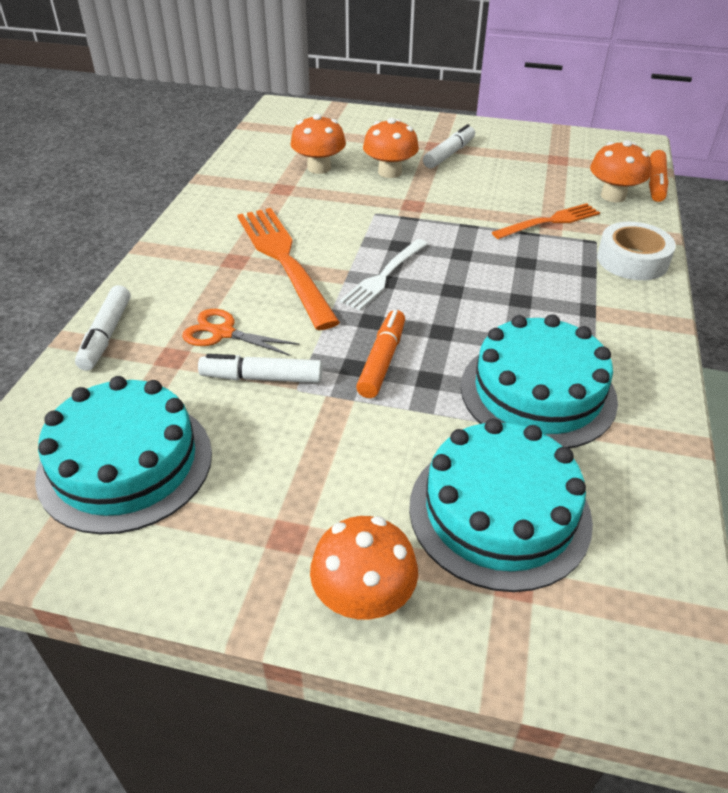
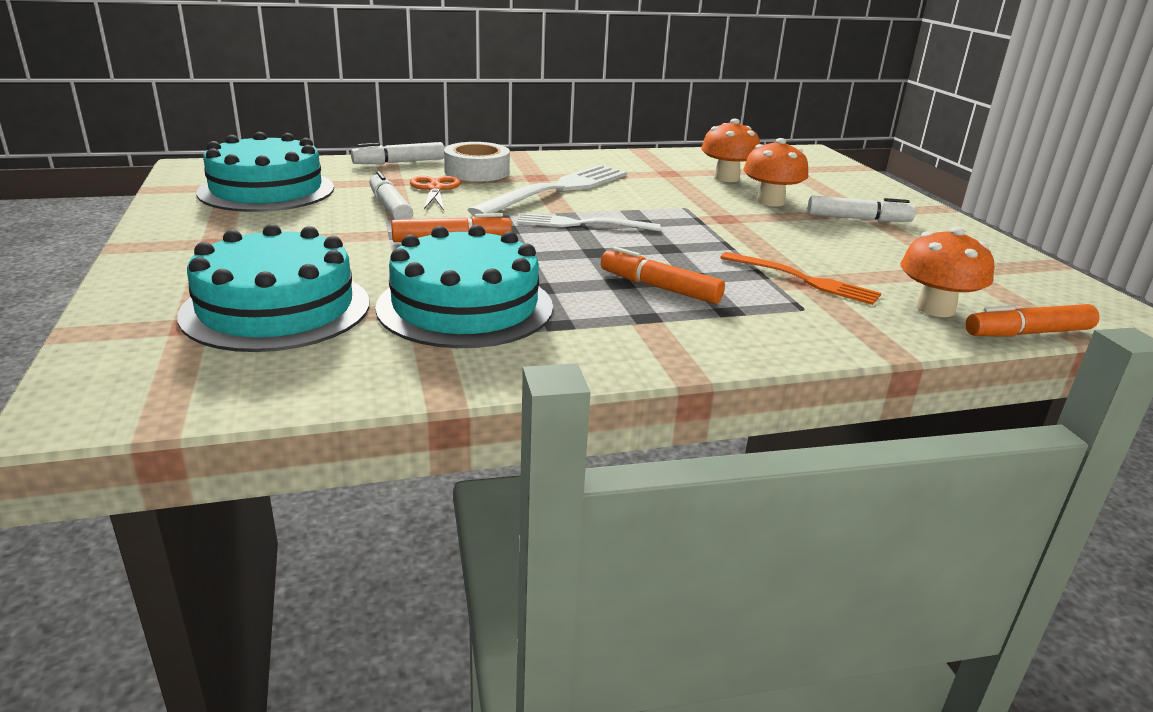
camera: 60 degrees right, 15 degrees down
(283, 260) = (558, 189): orange fork -> white fork
(363, 597) = (158, 273): orange mushroom -> none
(539, 285) = (659, 288): none -> orange marker
(632, 260) = (793, 333): white tape -> white tape (477, 171)

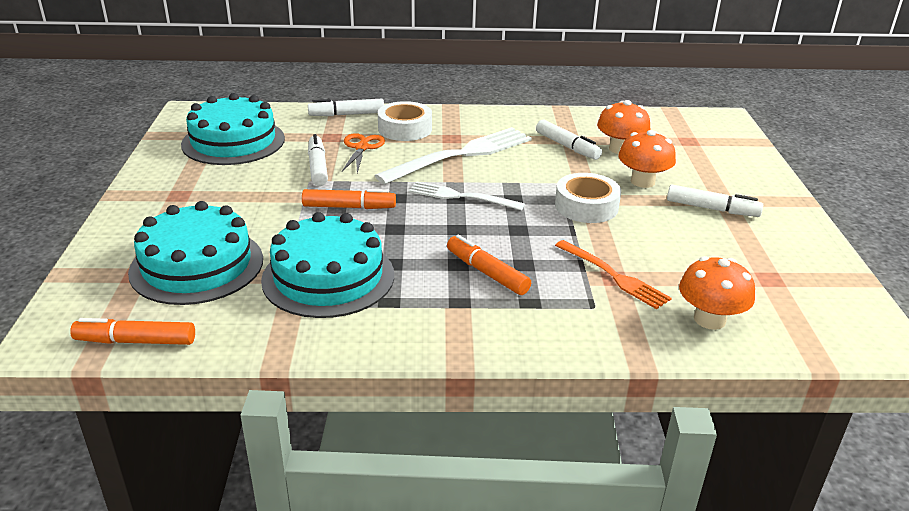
camera: 15 degrees right, 5 degrees up
(669, 178) = (567, 146): none -> white marker
(727, 224) = (586, 206): none -> white tape
(1028, 333) = (775, 355): orange marker -> orange marker (136, 341)

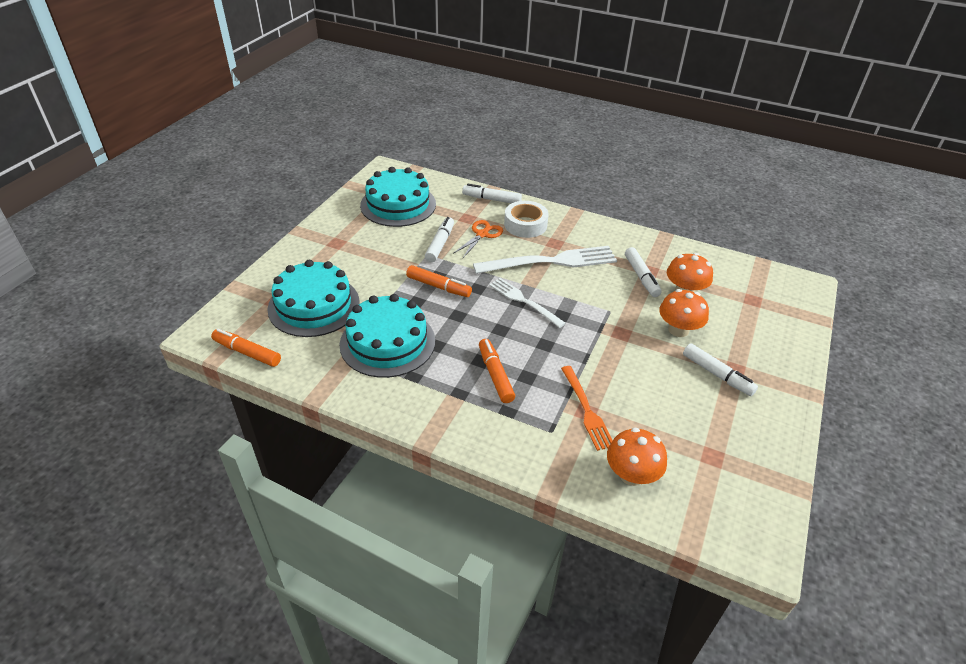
camera: 25 degrees right, 10 degrees up
(586, 206) = (613, 339): white tape -> none

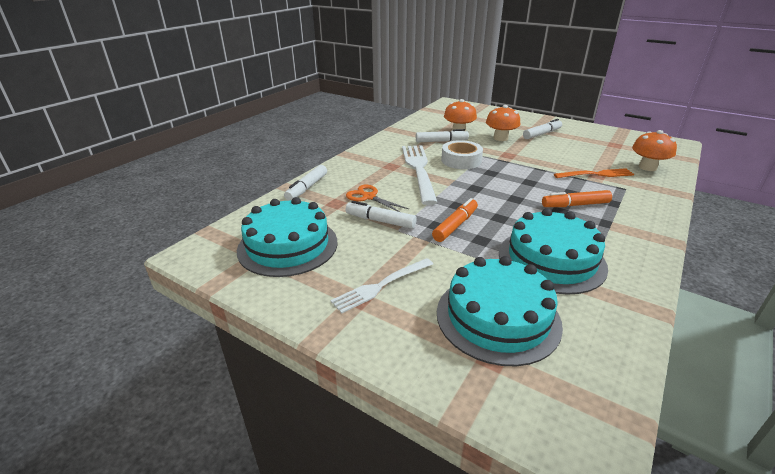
camera: 80 degrees left, 10 degrees down
(247, 352) = (612, 383): orange marker -> none
(523, 301) = (474, 186): white fork -> white fork (380, 286)
(525, 225) = (359, 175): white tape -> white tape (461, 160)

